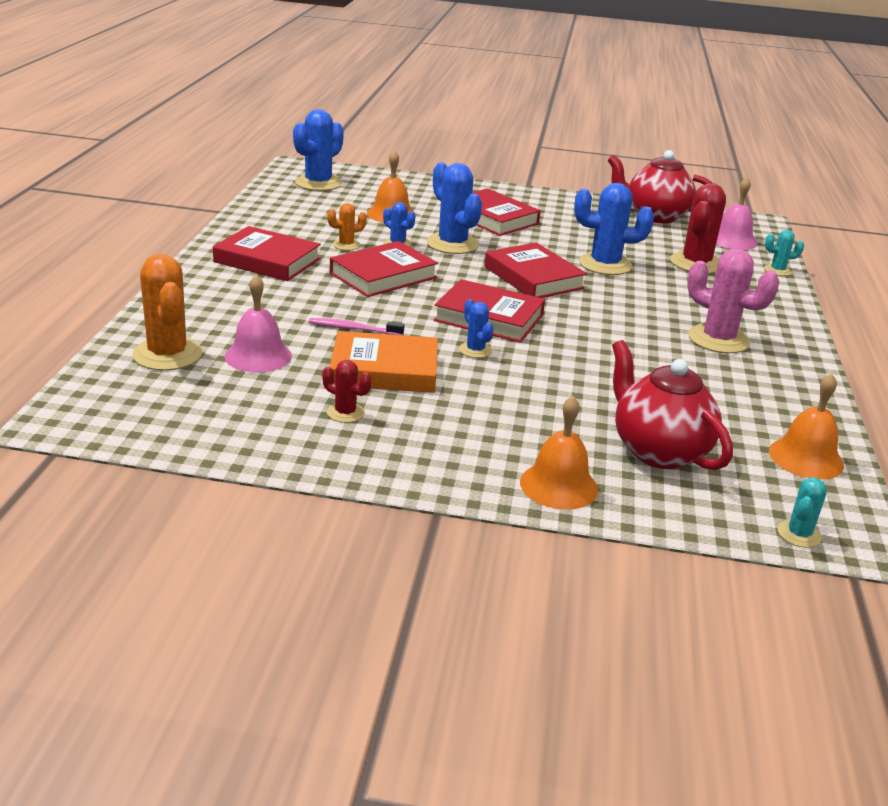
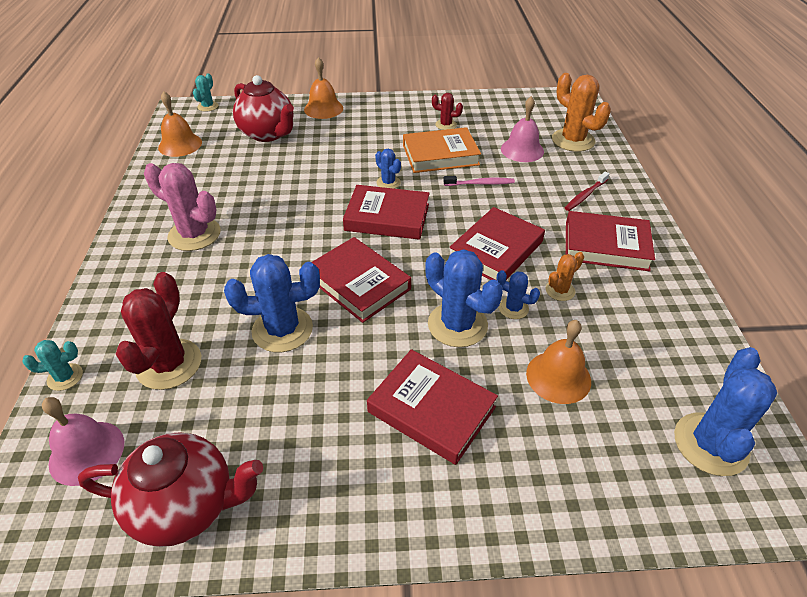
camera: 170 degrees right, 15 degrees up
(235, 297) = (585, 195): none -> red toothbrush

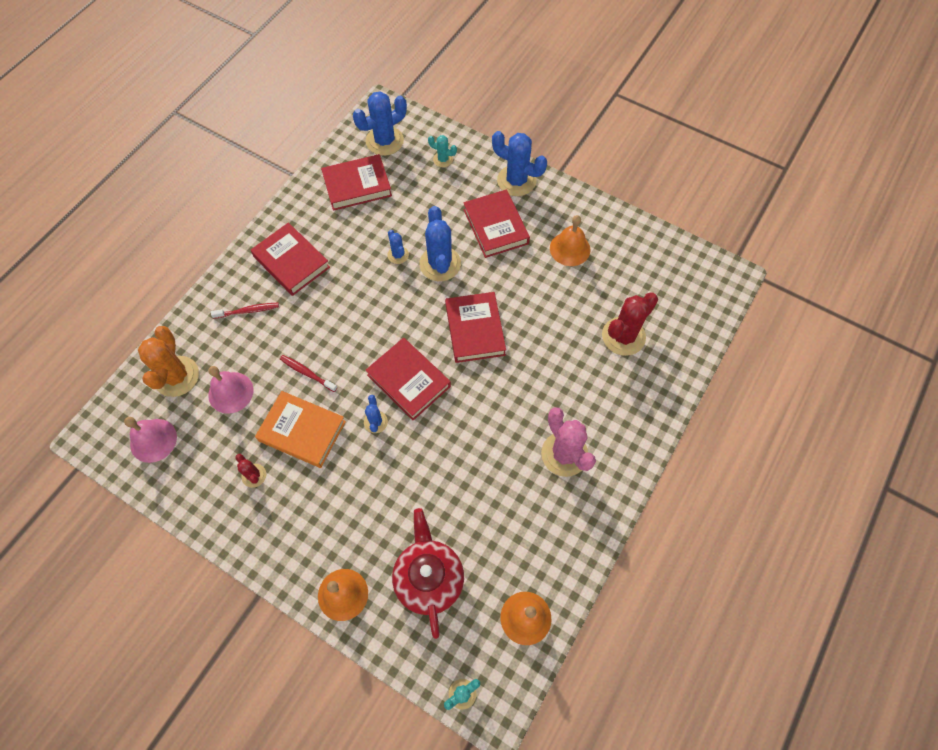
camera: 145 degrees left, 20 degrees up
(65, 377) = (688, 363): turquoise cactus -> turquoise cactus (443, 159)
(87, 452) = (683, 304): pink bell -> pink bell (153, 440)
(186, 506) = (640, 248): red teapot -> none
(282, 329) = (544, 322): blue cactus -> blue cactus (516, 181)
(480, 183) = (307, 373): pink toothbrush -> red toothbrush
(496, 250) = (363, 302): red book -> red book (357, 185)
(558, 377) = (417, 205): orange bell -> orange bell (570, 248)
(560, 290) = (358, 249): orange cactus -> none

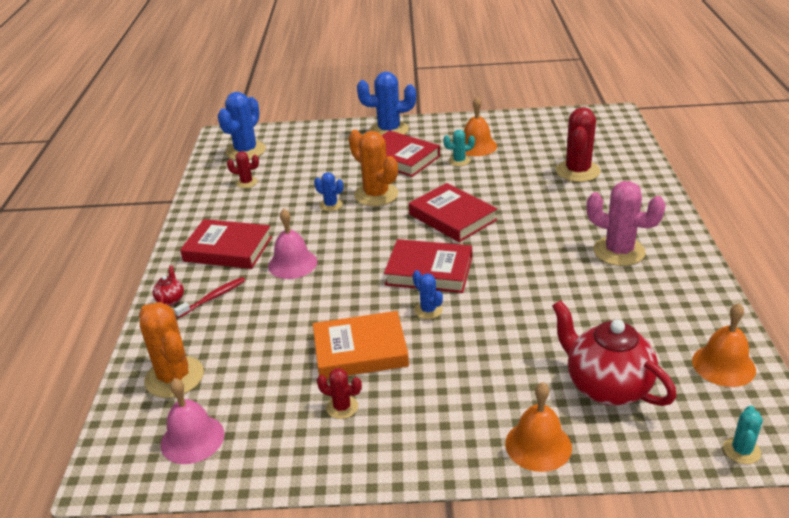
camera: 30 degrees left, 30 degrees down
(221, 295) = (171, 300): none -> red teapot
(230, 392) = (251, 360): pink bell -> pink bell (292, 264)
(307, 373) = (322, 310): red toothbrush -> none
(357, 185) = (246, 182): red book -> red cactus
(440, 264) = (376, 195): blue cactus -> orange cactus
(443, 159) = (311, 142): turquoise cactus -> turquoise cactus (459, 161)

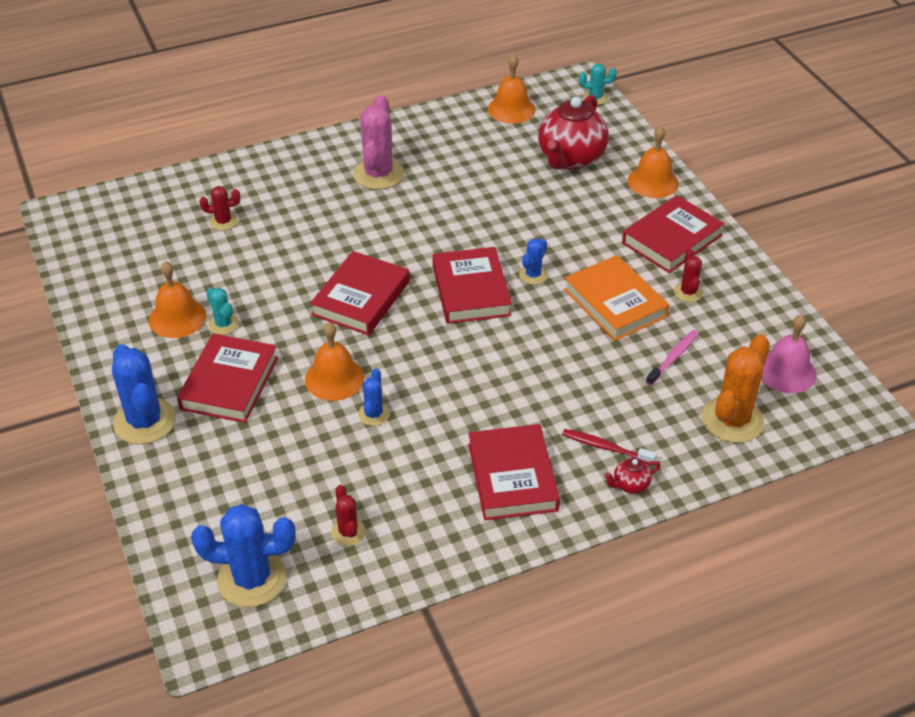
camera: 115 degrees left, 10 degrees up
(269, 366) = (673, 358): none -> pink toothbrush
(292, 264) = (511, 403): pink bell -> none
(376, 195) = (334, 378): orange cactus -> orange bell
(428, 424) = (672, 239): none -> red book
(577, 171) = (223, 222): red cactus -> red cactus, size x0.52

